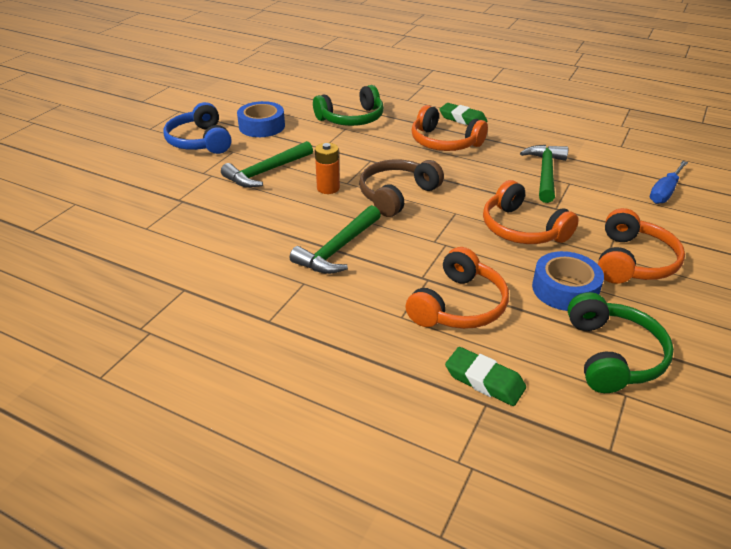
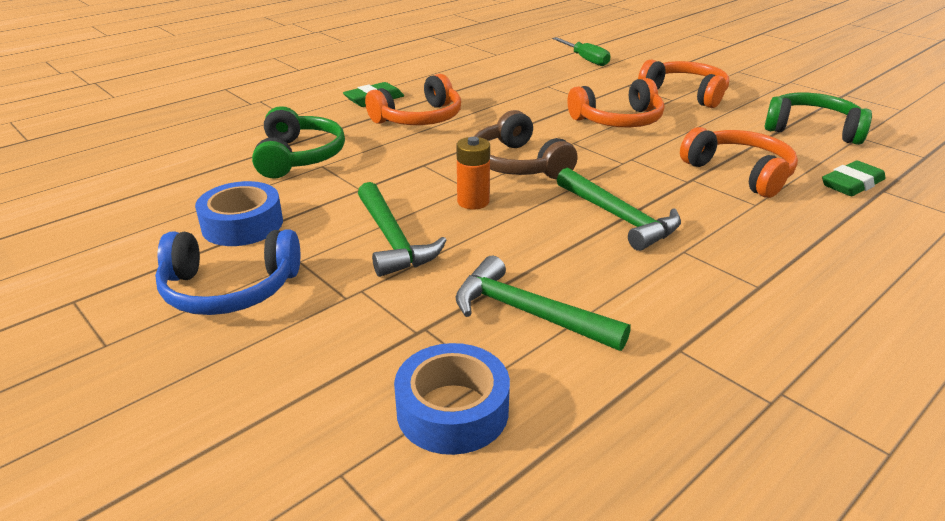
camera: 70 degrees left, 5 degrees down
(545, 173) = (523, 90): green hammer -> green hammer (527, 313)
(565, 289) = (720, 125): blue tape -> blue tape (452, 410)
(665, 192) = (585, 59): blue screwdriver -> green screwdriver

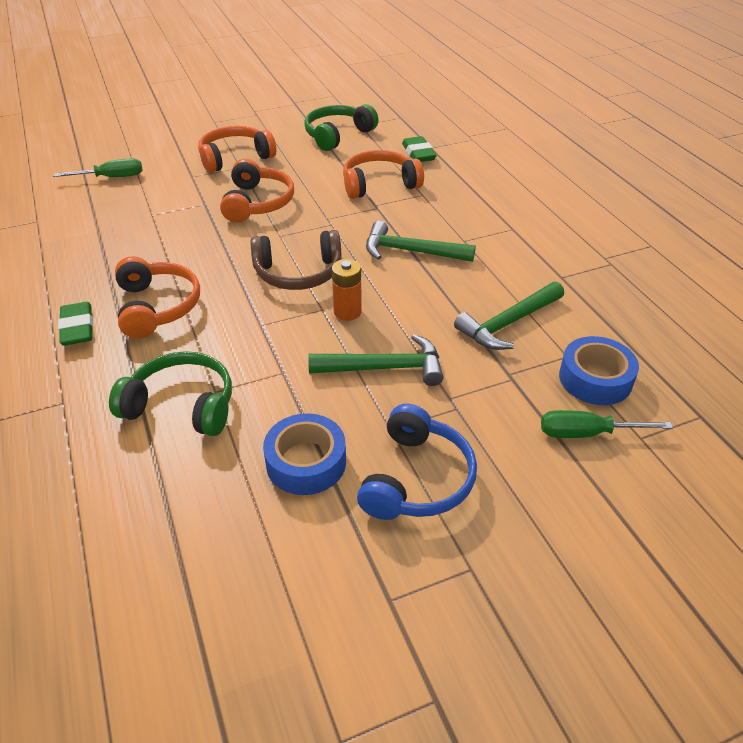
camera: 70 degrees left, 10 degrees up
(333, 412) = (586, 433): none -> green screwdriver
(619, 218) = (411, 251): green hammer -> green hammer turned 150 degrees counterclockwise

